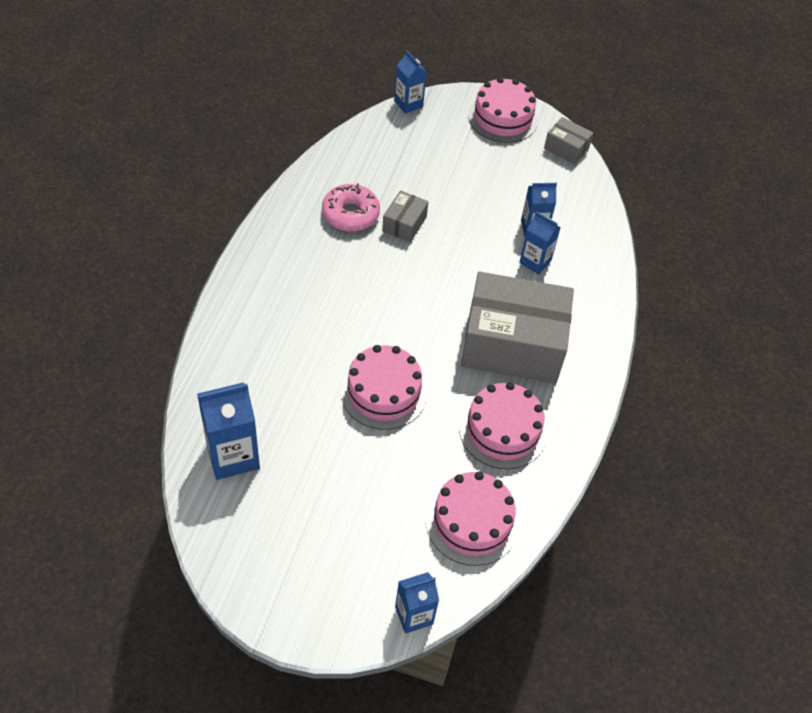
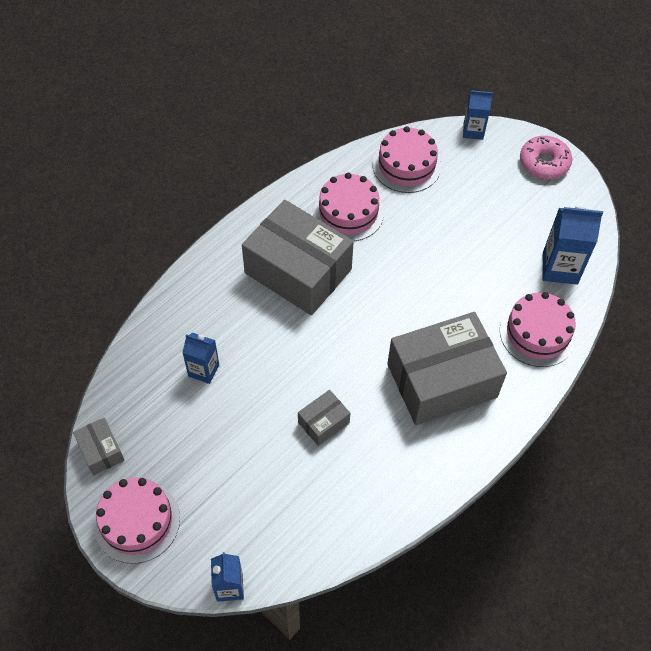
camera: 150 degrees left, 5 degrees up
(315, 292) = (442, 381): none -> grey box
(350, 214) = (370, 454): pink donut -> pink donut (544, 163)
(383, 392) = (424, 272): pink cake -> pink cake (537, 333)
(535, 262) = (227, 336): blue carton -> none

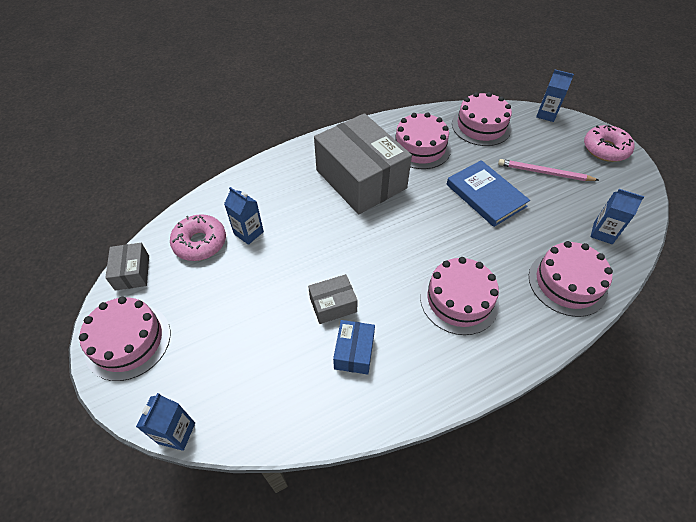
camera: 20 degrees right, 5 degrees down
(157, 397) = (200, 243): none -> pink donut
(361, 463) = (354, 352): none -> blue box
(435, 255) = (486, 195): none -> blue book
(442, 381) = (459, 299): grey box -> pink cake
(488, 210) = (544, 173): none -> pink pencil
(560, 268) = (603, 233): blue carton -> blue carton, size x0.63

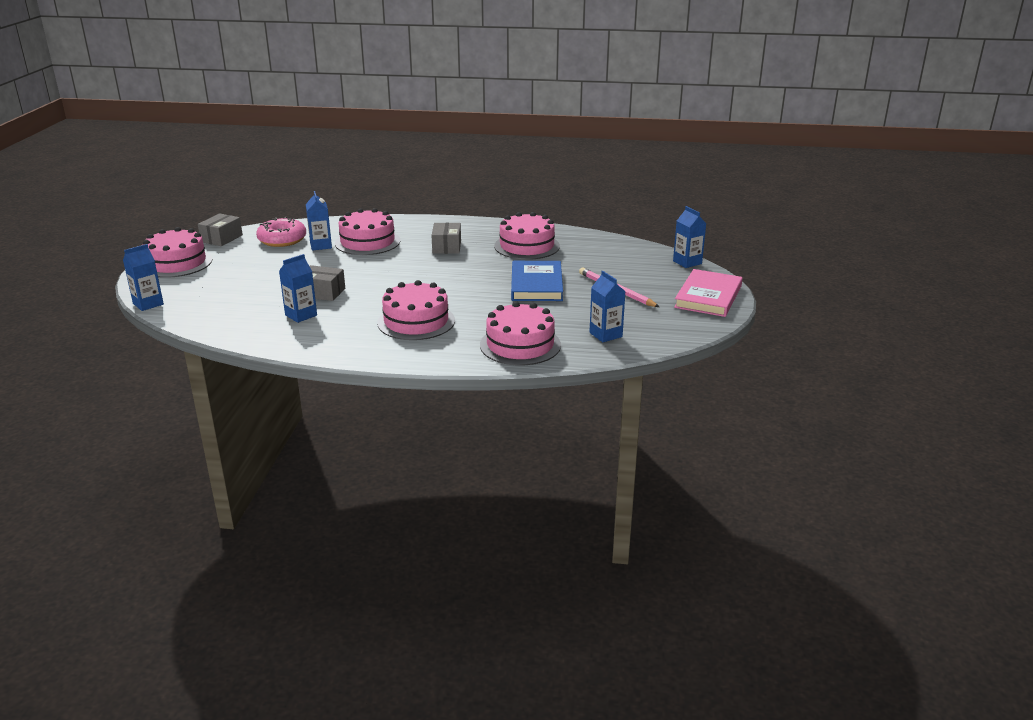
camera: 35 degrees right, 25 degrees down
(354, 352) = (301, 315): blue box -> blue carton
(360, 179) = (446, 247): grey box -> grey box, size x0.44
(481, 126) = (606, 251): pink cake -> pink cake (367, 242)
(605, 149) = (708, 297): pink donut -> pink book

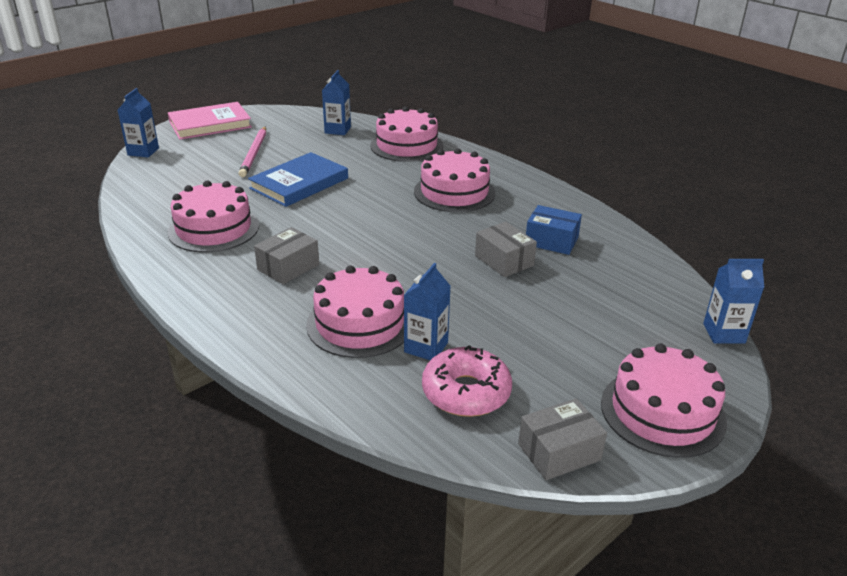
camera: 140 degrees left, 5 degrees up
(301, 315) = (551, 241): blue carton -> blue box

